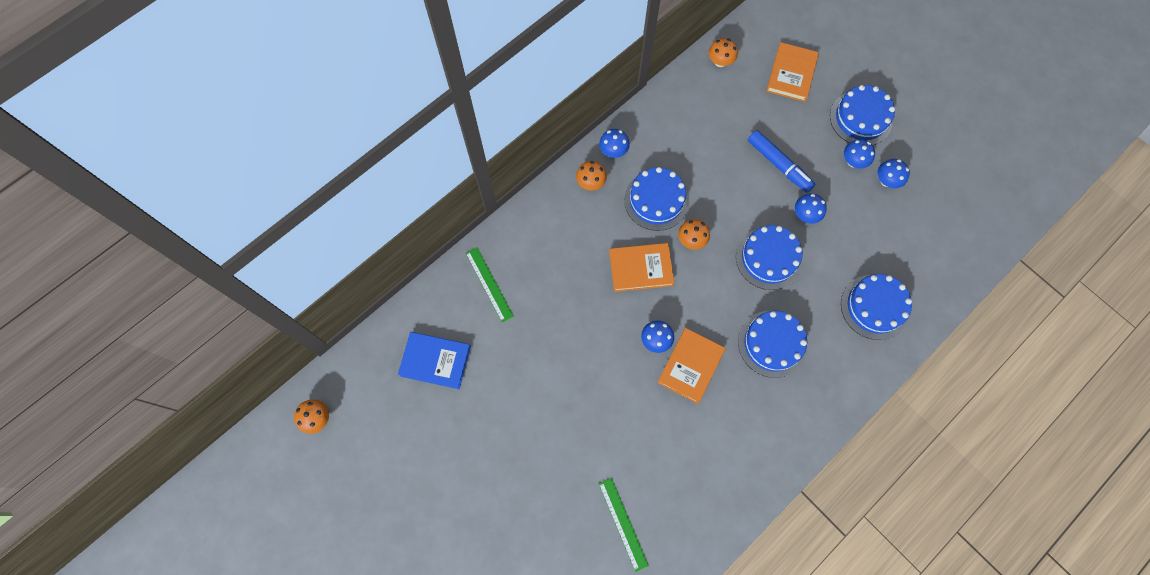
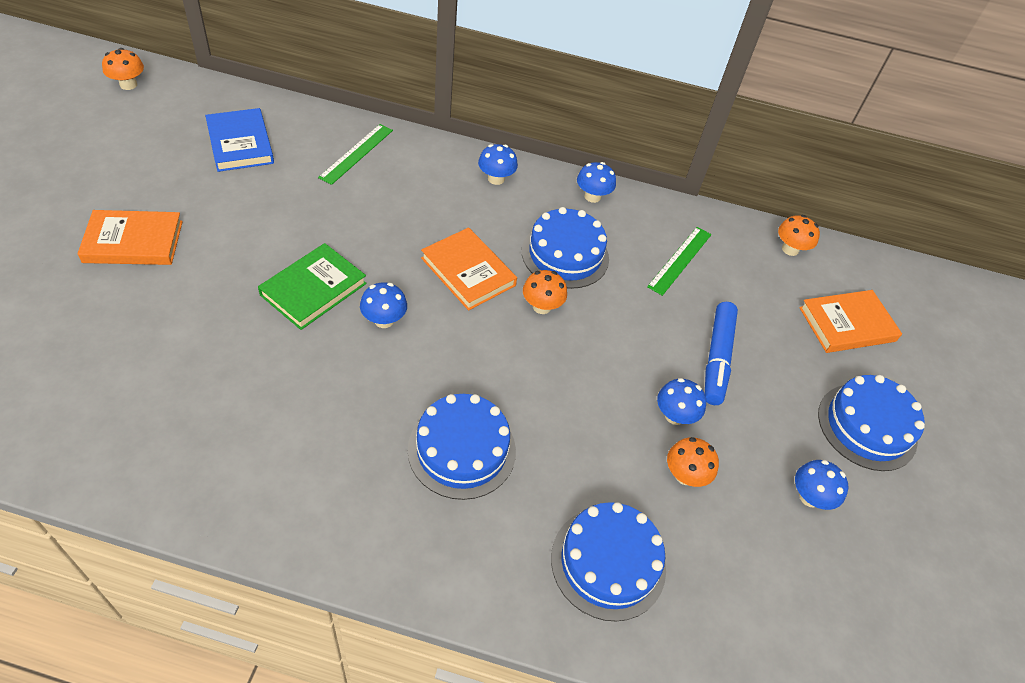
camera: 50 degrees right, 20 degrees down
(591, 183) = (538, 191): orange mushroom -> orange mushroom (685, 475)
(608, 371) = (313, 289): none -> green book
(623, 523) = (110, 379): green ruler -> green ruler (680, 260)
(690, 366) = (371, 369): orange book -> orange book (133, 242)
(768, 258) = (580, 397): blue cake -> none
(853, 161) = (799, 442): blue mushroom -> blue mushroom (496, 179)

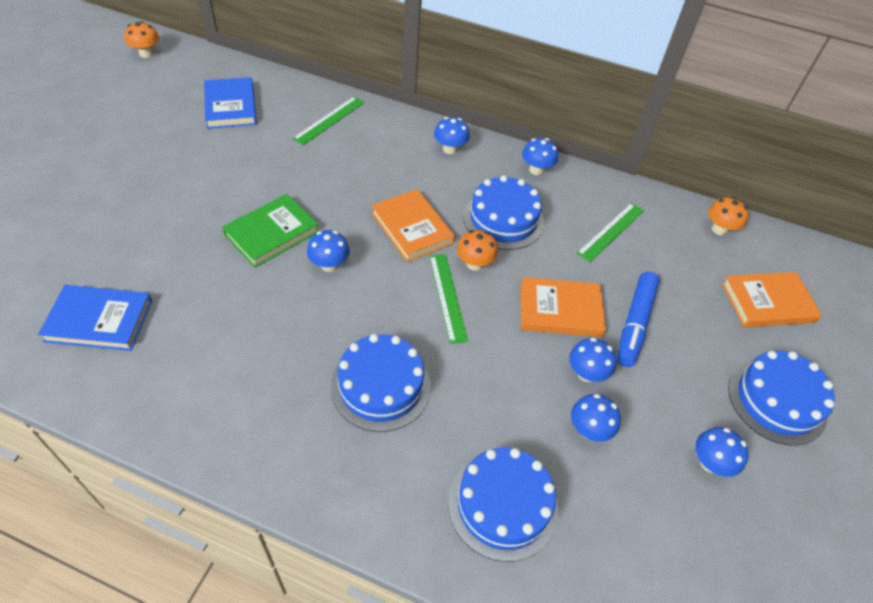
camera: 10 degrees right, 0 degrees up
(133, 242) = (125, 182): orange book -> orange book (560, 310)
(134, 405) = (99, 321): none -> blue book
(518, 345) = (448, 297): none -> green ruler
(685, 475) = (589, 430): orange mushroom -> blue mushroom

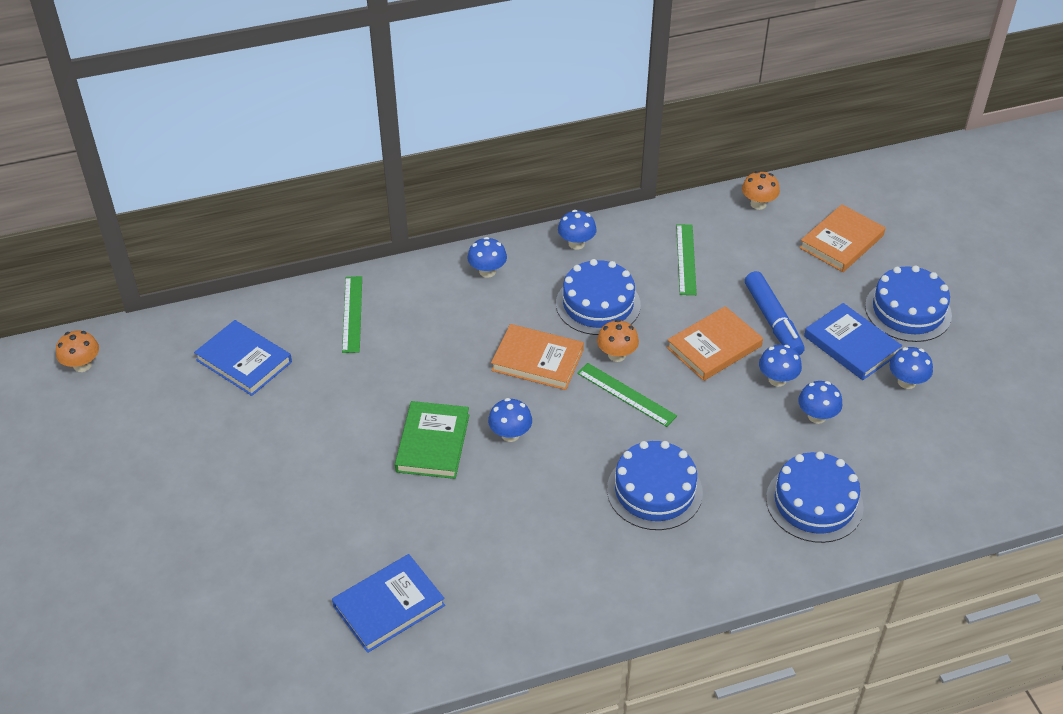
camera: 35 degrees left, 5 degrees down
(688, 392) = (851, 345): none -> blue book

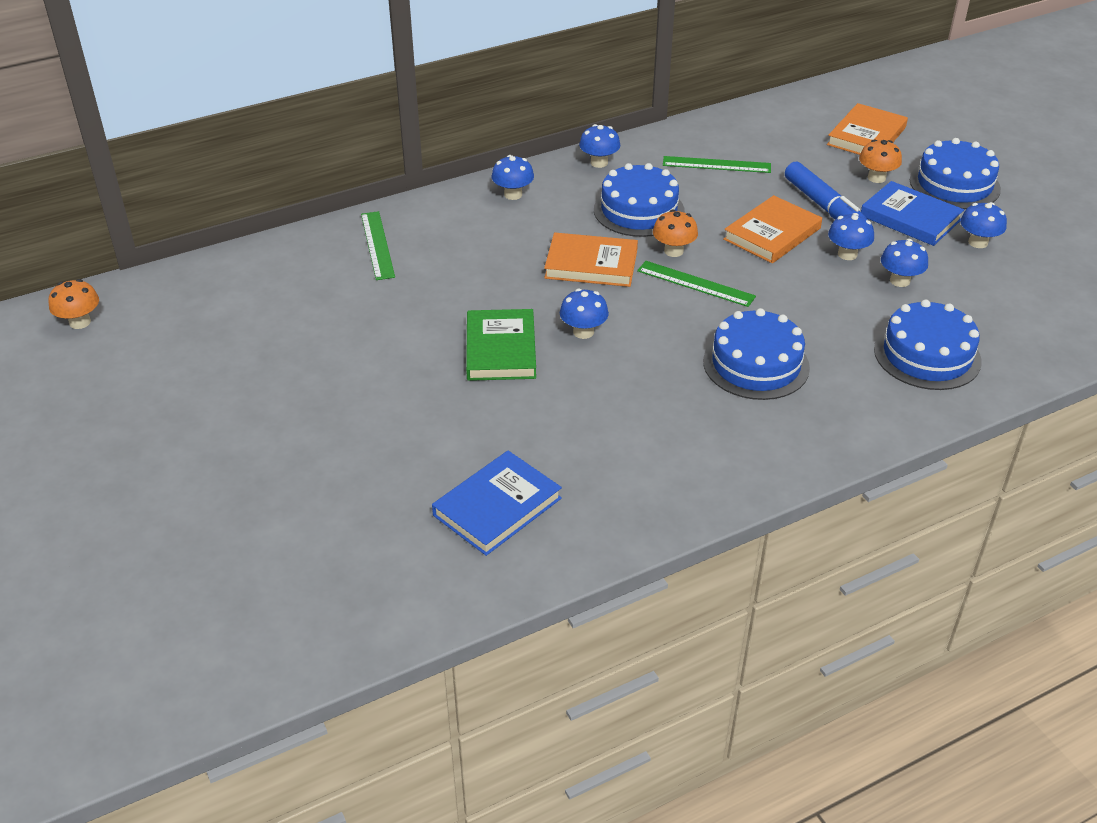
camera: 10 degrees left, 5 degrees down
(244, 361) = (267, 299): blue book -> none
(686, 259) = (716, 164): green ruler -> green ruler turned 75 degrees counterclockwise
(758, 204) = (772, 114): orange mushroom -> orange mushroom (876, 178)

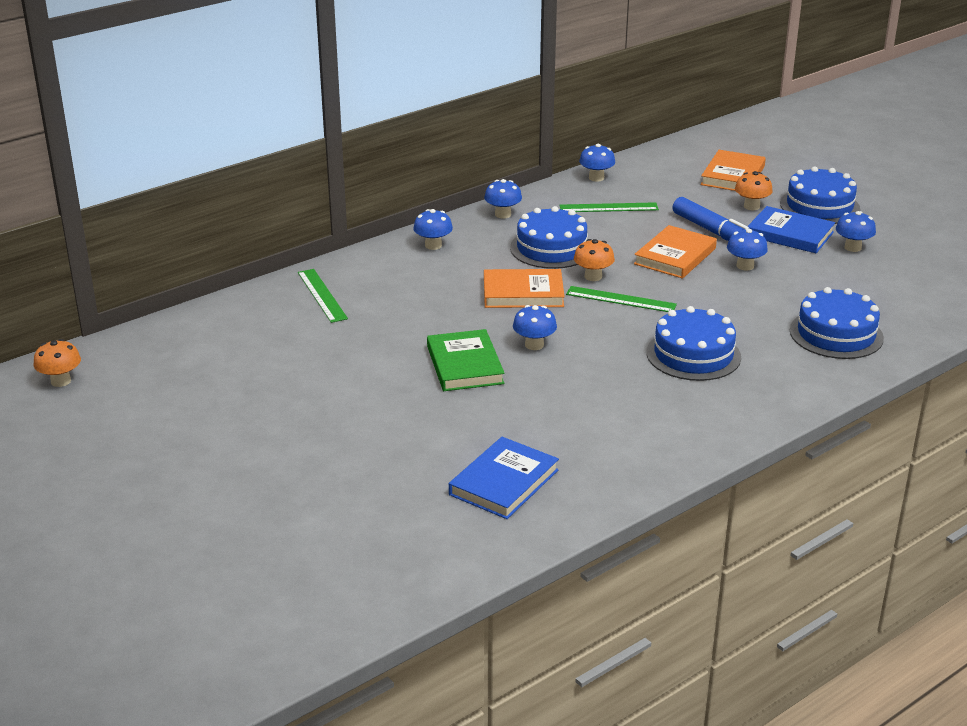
camera: 10 degrees left, 10 degrees down
(899, 281) = (796, 282): blue mushroom -> blue mushroom (596, 178)

